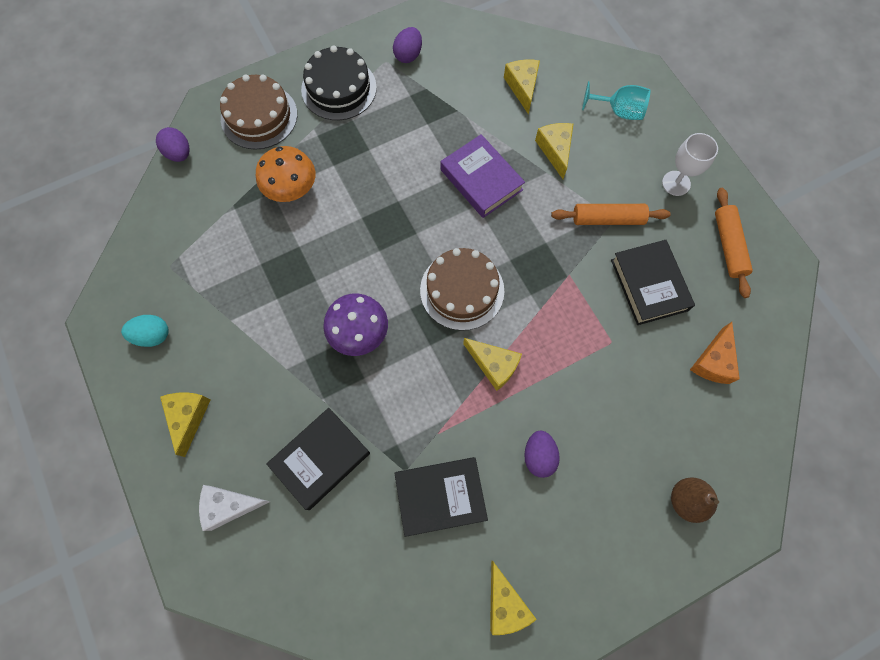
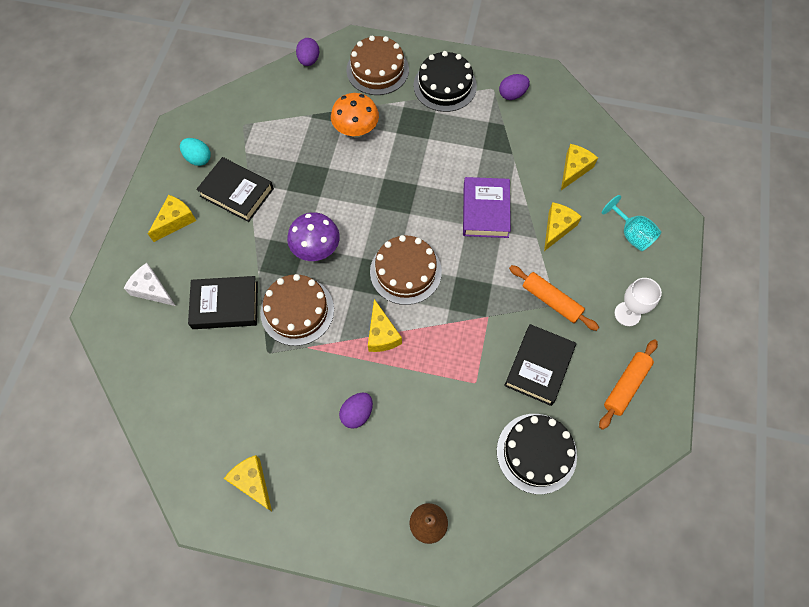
camera: 40 degrees right, 5 degrees down
(396, 407) = (297, 311): none -> brown cake
(440, 496) = (273, 386): black book -> black book (237, 192)
(505, 603) = (252, 482): yellow cheese -> yellow cheese turned 120 degrees clockwise
(713, 361) = (536, 453): orange cheese -> black cake

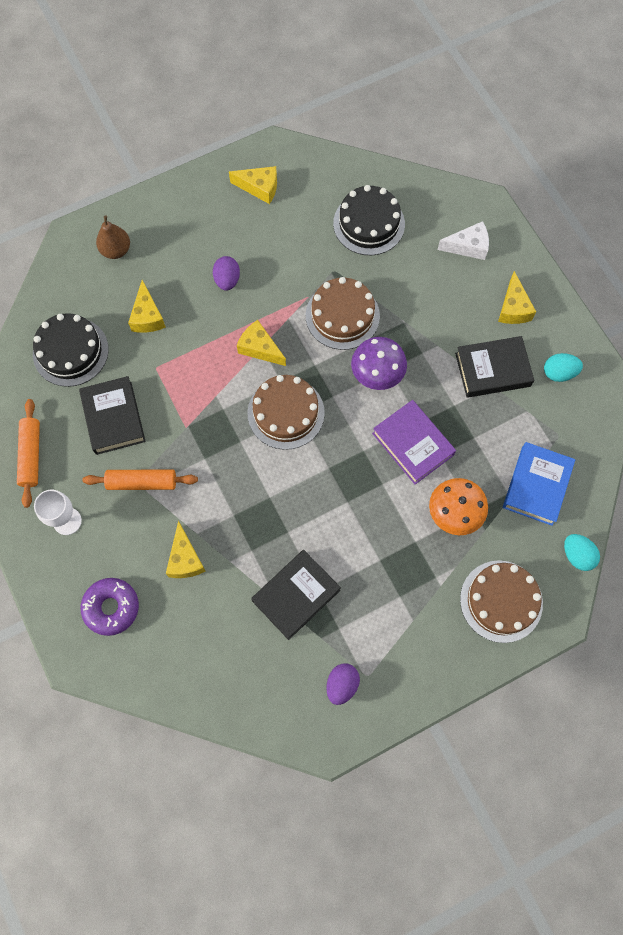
camera: 140 degrees right, 5 degrees up
(225, 305) = (401, 278): black book -> black book (296, 595)
(289, 109) = (536, 485): none -> blue book
(309, 60) = (577, 555): purple egg -> turquoise egg
(445, 86) = (418, 638): black cake -> black cake (369, 223)
(485, 210) = (264, 525): purple book -> purple book (413, 444)
(574, 169) = (213, 639): yellow cheese -> yellow cheese (147, 316)
(631, 234) = (111, 607): turquoise goblet -> purple donut

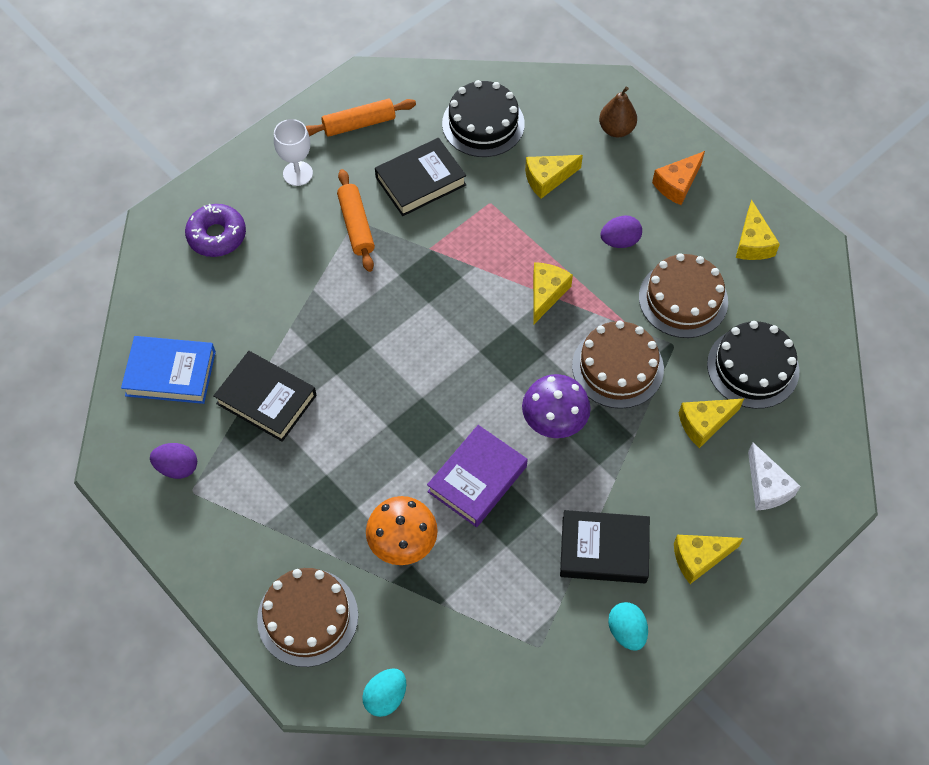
camera: 75 degrees right, 10 degrees down
(185, 559) = (283, 286): yellow cheese -> yellow cheese (704, 423)
(187, 222) = (677, 184): none -> orange cheese
(286, 413) = (476, 338): brown cake -> brown cake (683, 299)
(492, 370) = (604, 550): black book -> black book turned 60 degrees counterclockwise
(536, 485) = (464, 631): blue book -> blue book (170, 373)

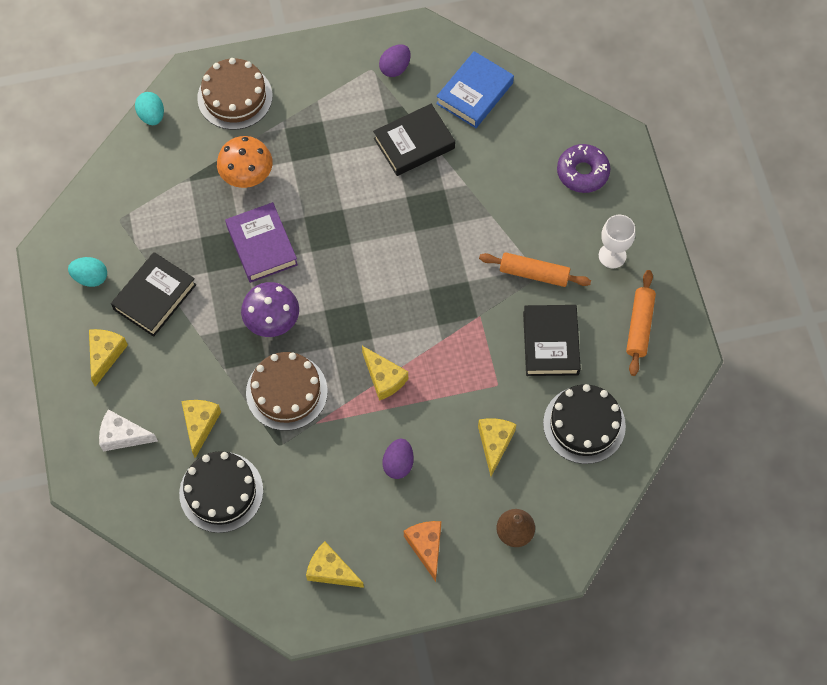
camera: 120 degrees right, 5 degrees up
(683, 299) = (314, 478): brown cake -> none

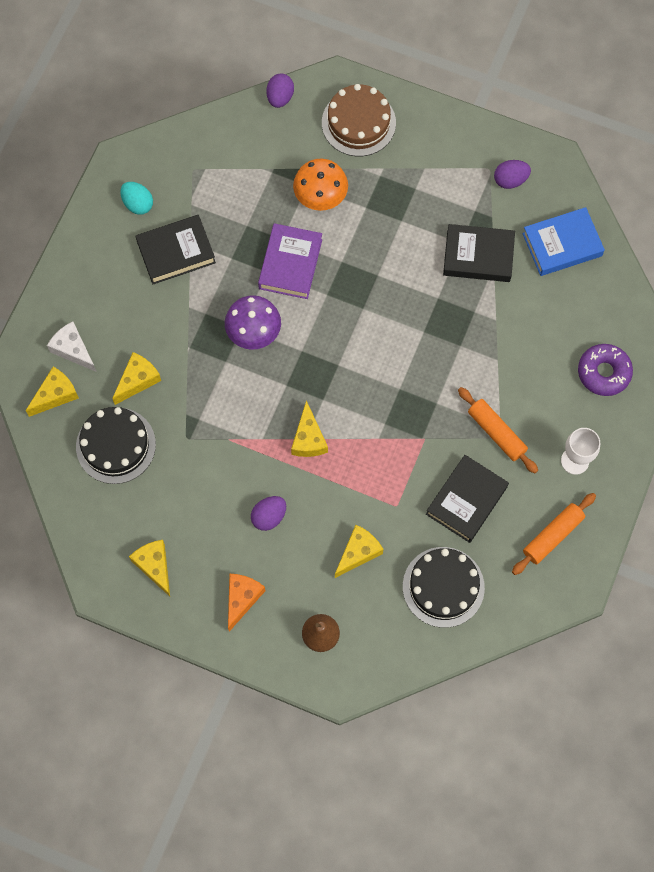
camera: 35 degrees right, 5 degrees up
(105, 355) = (105, 275): yellow cheese -> yellow cheese (55, 395)
(152, 116) = (280, 97): turquoise egg -> purple egg
(286, 392) = (223, 398): brown cake -> none

